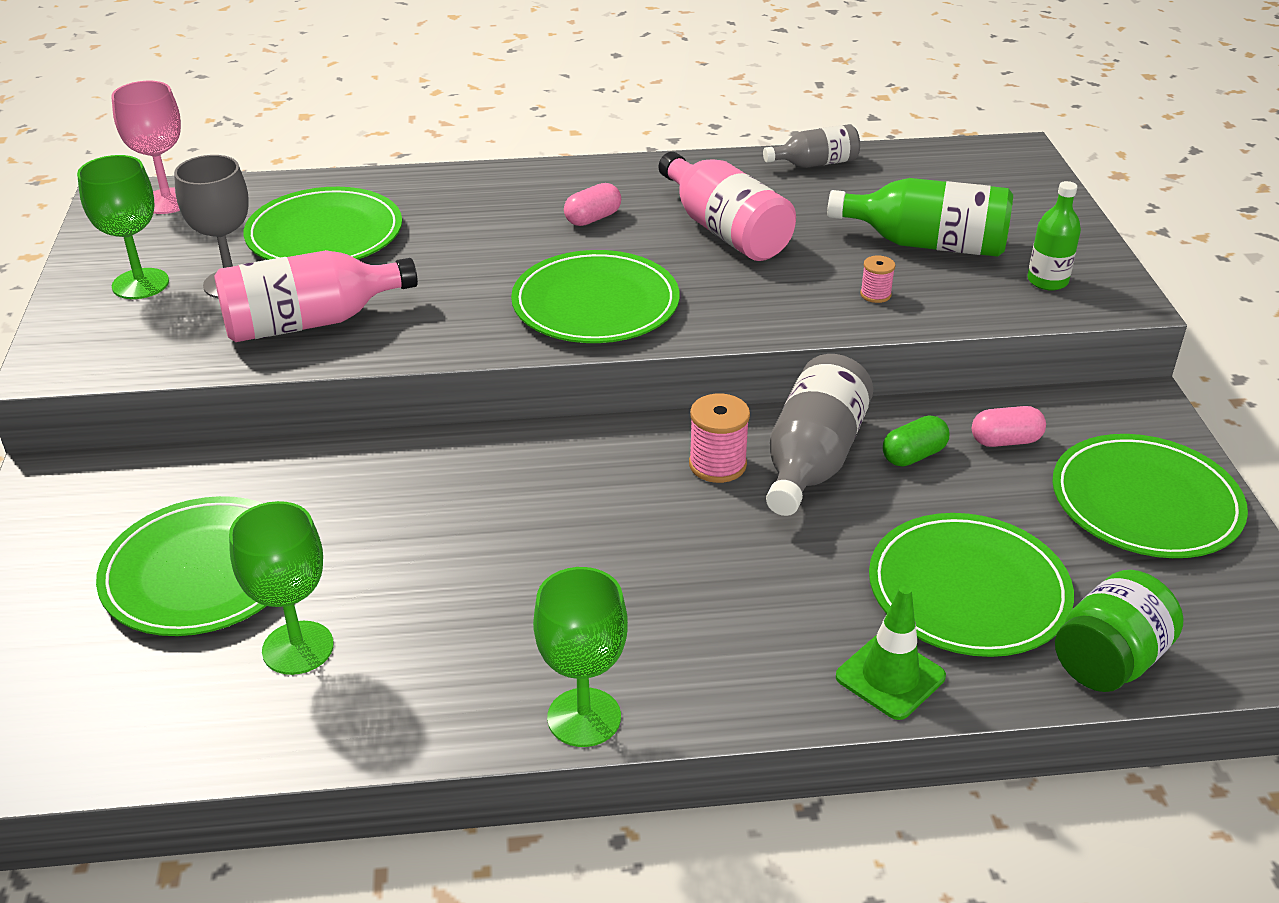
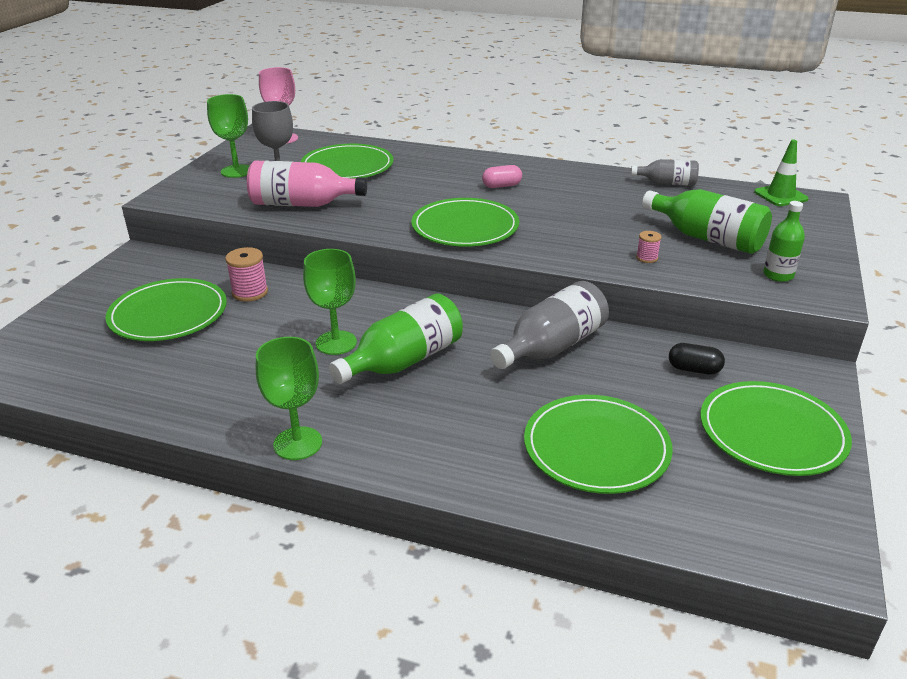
camera: 25 degrees right, 5 degrees down
(298, 648) = (181, 362): green goblet -> green goblet (336, 343)
(632, 541) = (403, 361): none -> green bottle
(717, 464) = (489, 335): pink spool -> pink spool (250, 292)
(725, 230) = (577, 206): pink bottle -> none
(890, 677) = (501, 481): green traffic cone -> green traffic cone (780, 196)
(913, 455) = (621, 361): green capsule -> none
(1005, 441) = (694, 369): pink capsule -> black capsule
(1108, 661) = (665, 520): green jar -> none

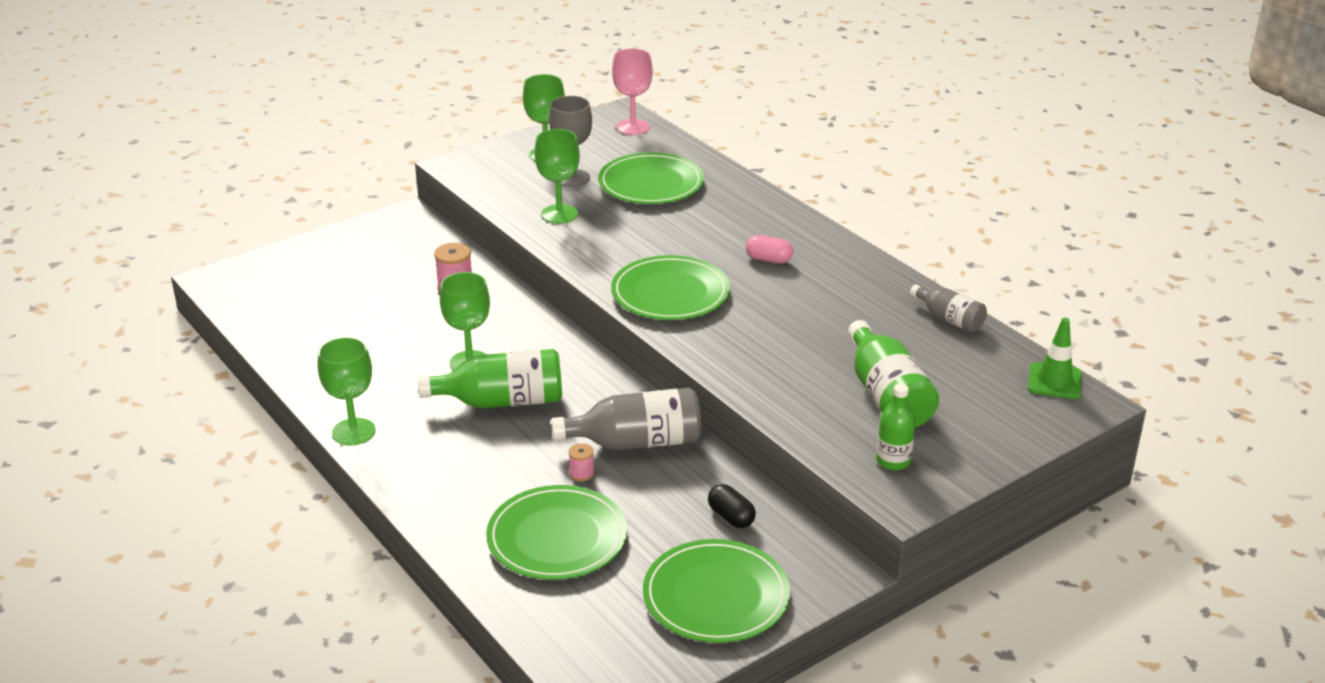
camera: 35 degrees right, 0 degrees up
(168, 314) = (375, 284): green plate -> none
(302, 204) = (559, 214): pink bottle -> green goblet
(647, 258) = (792, 391): pink spool -> pink spool (581, 473)

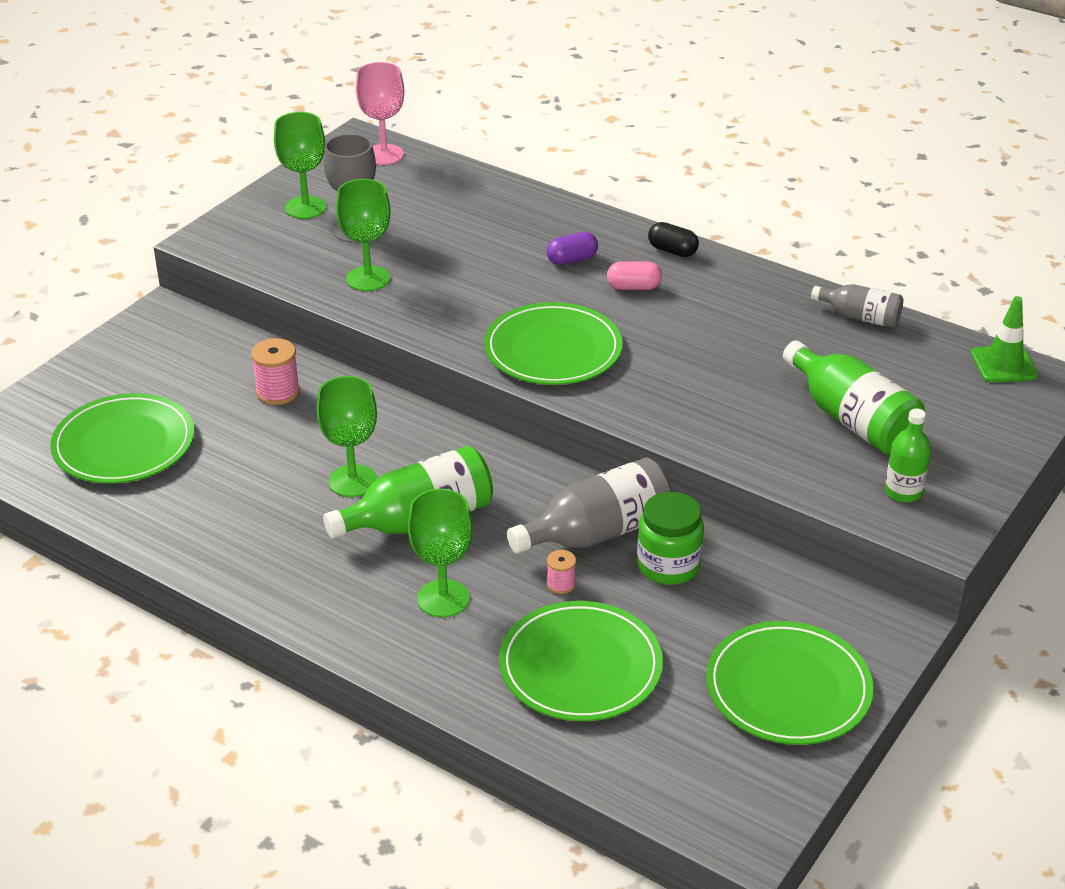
camera: 20 degrees left, 5 degrees up
(353, 432) = (269, 598): green goblet -> green goblet (443, 598)
(651, 183) = (448, 220): green plate -> green plate (124, 444)
(677, 480) = (668, 566): none -> green jar
(731, 230) = (572, 260): none -> purple capsule
(731, 517) = (749, 594): black capsule -> black capsule (672, 251)

